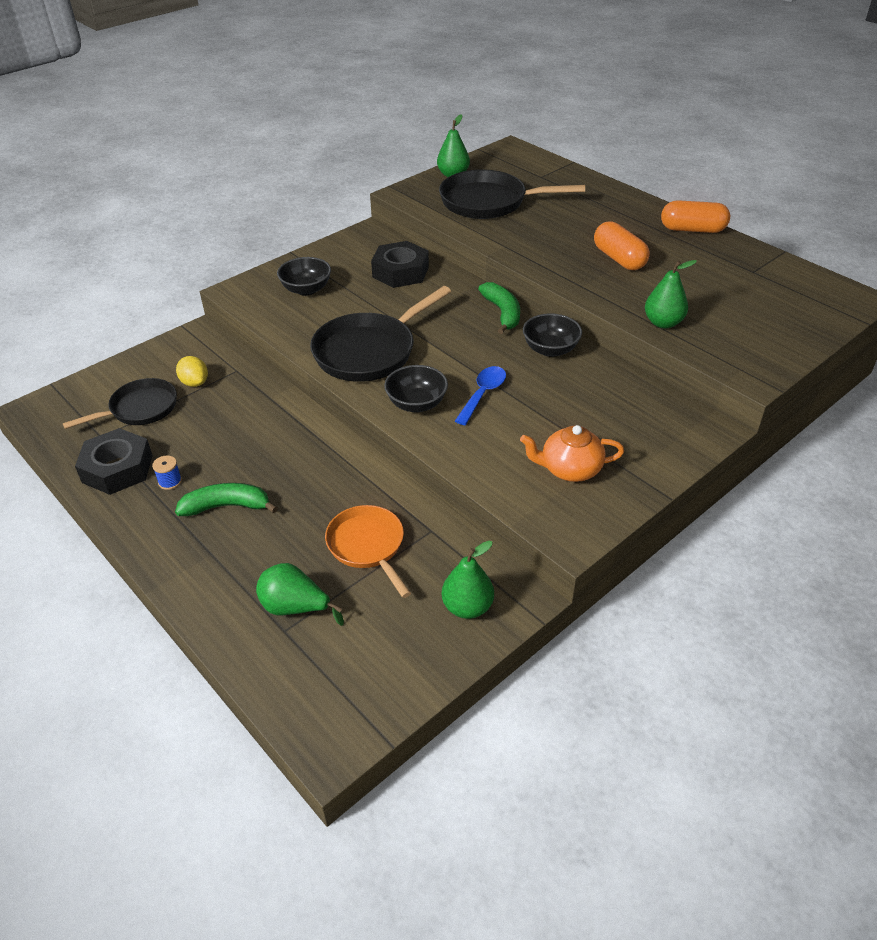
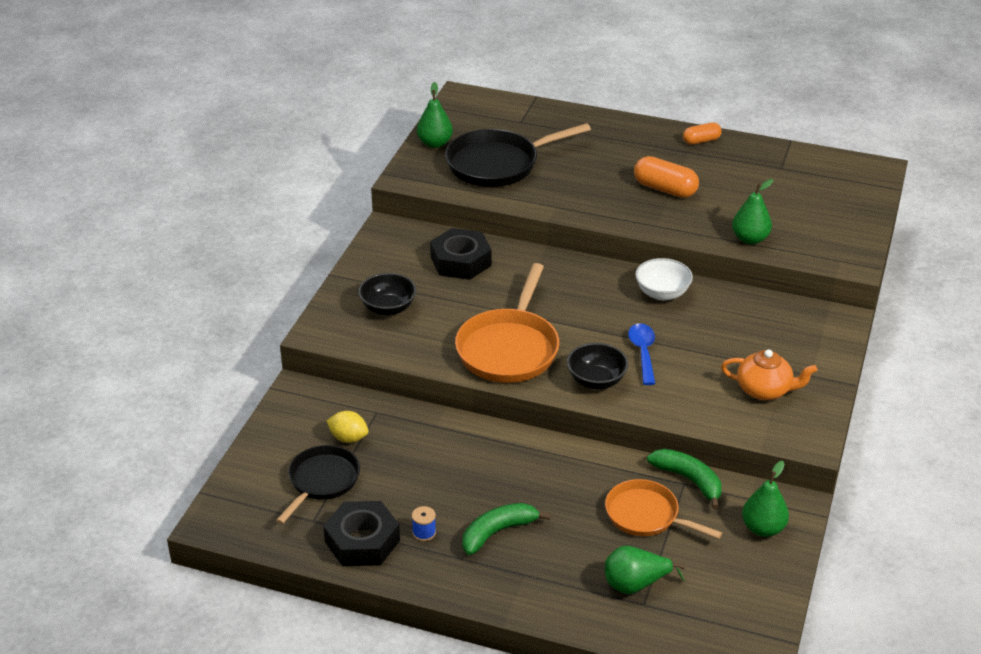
camera: 30 degrees left, 5 degrees down
(369, 351) = (509, 348): black pan -> orange pan
(502, 313) = (591, 272): green banana -> green banana (689, 480)
(550, 349) = (662, 293): black bowl -> white bowl
(569, 469) = (765, 390): orange teapot -> orange teapot turned 135 degrees counterclockwise
(692, 229) = (701, 141): orange capsule -> orange capsule, size x0.62

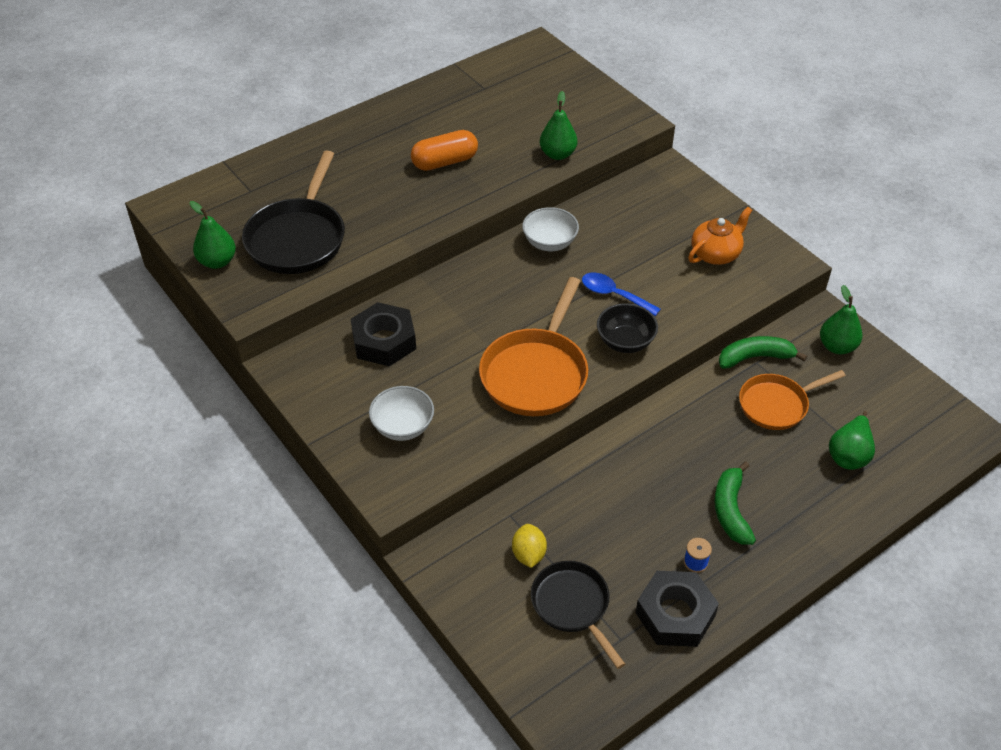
camera: 55 degrees left, 10 degrees up
(348, 438) = (528, 554): yellow lemon -> yellow lemon turned 60 degrees counterclockwise
(388, 308) = (403, 427): black bowl -> white bowl
(509, 348) = (536, 373): orange pan -> orange pan turned 60 degrees clockwise
(701, 141) = (401, 107): orange capsule -> none

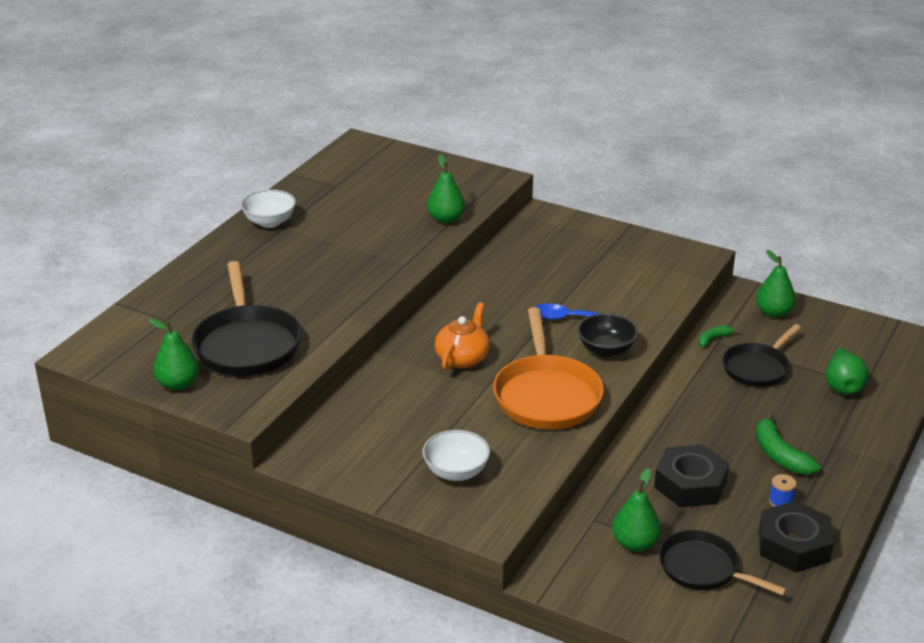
camera: 25 degrees left, 15 degrees down
(384, 341) = (384, 411): black nut -> black nut (690, 484)
(445, 162) = (344, 250): orange capsule -> none
(528, 554) = (635, 544): yellow lemon -> green pear
(549, 243) = (480, 295): white bowl -> white bowl (270, 222)
(716, 254) = (632, 265): orange teapot -> orange teapot (463, 358)
(755, 357) = (713, 339): green banana -> green banana, size x0.57
(776, 405) = (757, 368): orange pan -> black pan

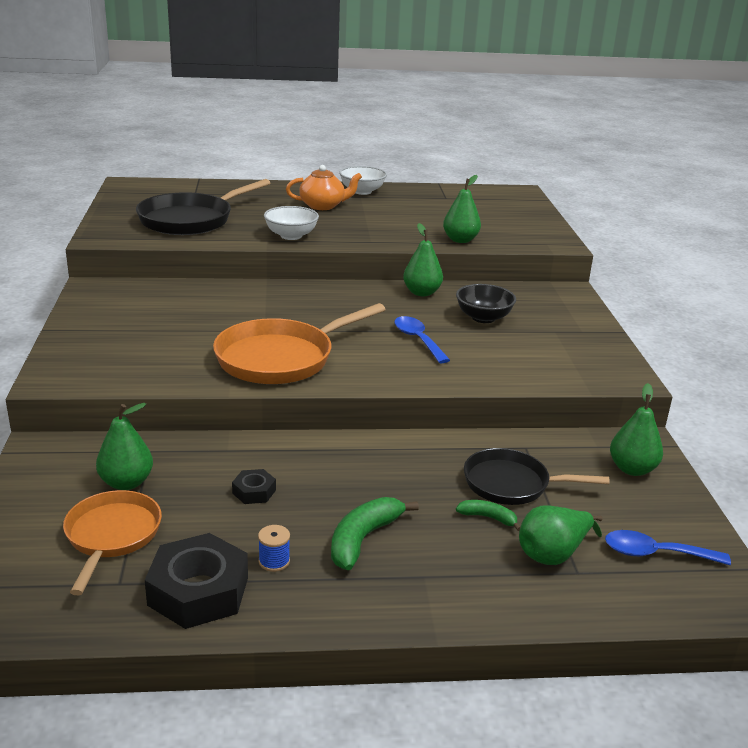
camera: 55 degrees right, 5 degrees down
(178, 384) = (118, 213): green pear -> green pear (422, 293)
(456, 472) = (126, 347): white bowl -> white bowl (291, 236)
(463, 358) = (297, 311): orange teapot -> orange teapot (323, 206)
(606, 350) = (389, 369): black bowl -> black bowl (483, 318)
(690, 484) = (254, 491): black nut -> black nut, size x0.49
(703, 569) = (112, 536): black pan -> orange pan
(713, 339) = (528, 443): green banana -> green banana (488, 518)
(865, 348) = (656, 553): none -> blue spoon

